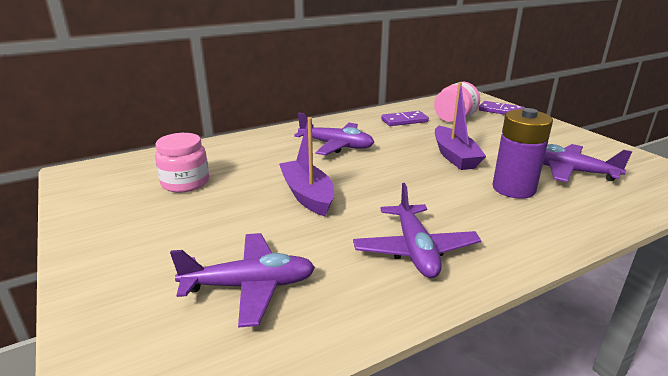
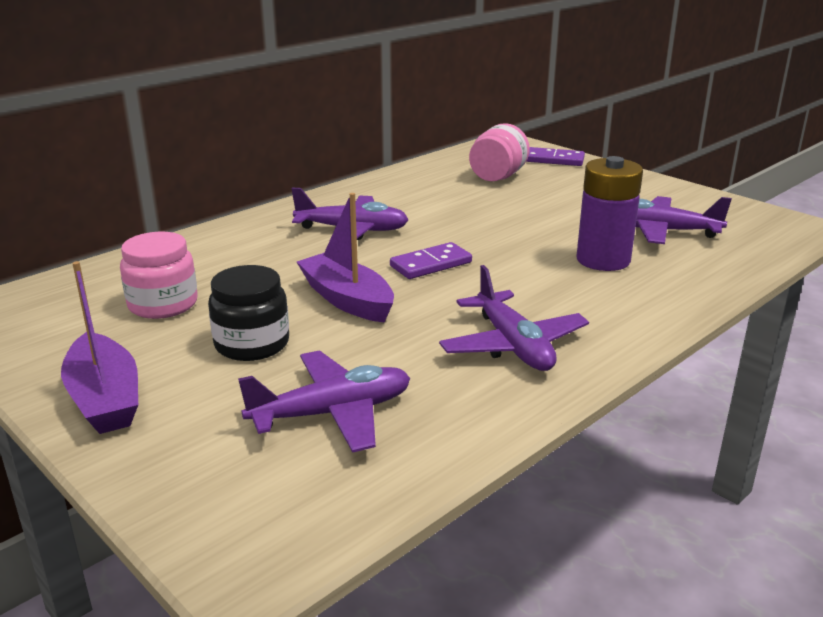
camera: 15 degrees left, 0 degrees up
(224, 220) = (252, 344): none -> black jar
(404, 121) = (431, 185): purple domino -> purple domino (431, 264)
(454, 156) = (517, 227): purple boat -> purple boat (105, 398)

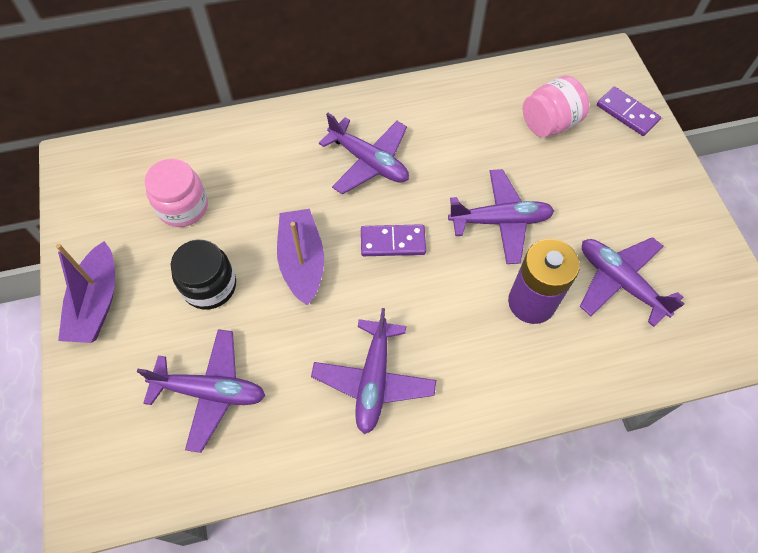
camera: 30 degrees right, 35 degrees up
(518, 229) = (500, 221): none -> purple plane

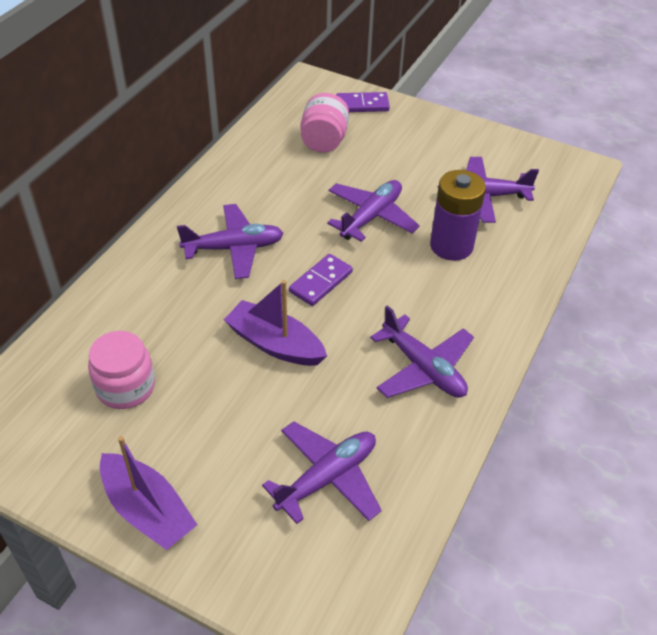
camera: 50 degrees left, 15 degrees down
(209, 286) = (227, 417): black jar -> none

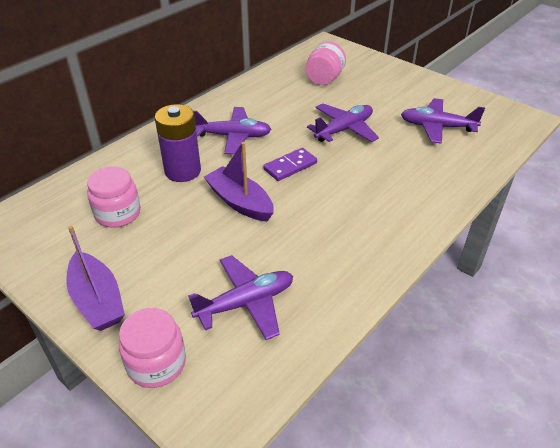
camera: 15 degrees right, 5 degrees down
(250, 574) = (156, 363): none -> pink jar
(362, 105) = (361, 60): purple domino -> none
(423, 368) = (352, 237): purple plane -> none
(451, 246) = (402, 156): purple battery -> purple battery (183, 171)

